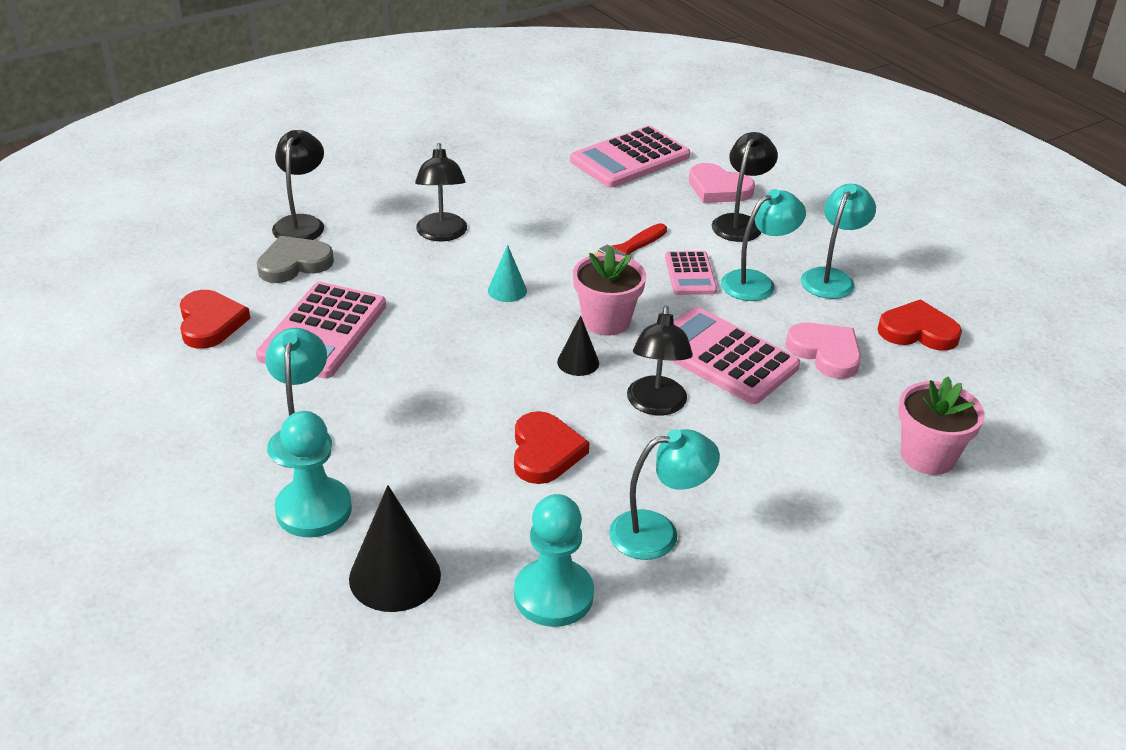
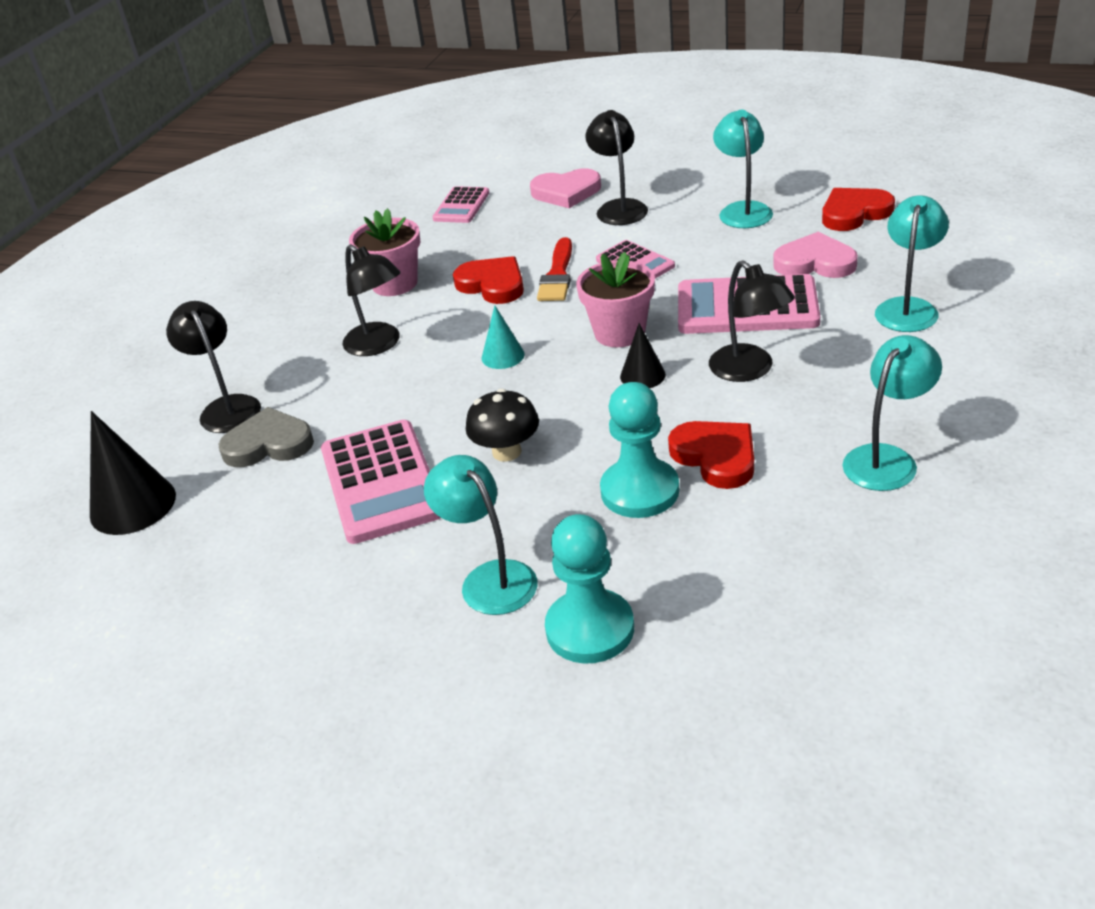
camera: 30 degrees left, 0 degrees up
(210, 323) = (255, 541): red heart -> red heart (492, 284)
(294, 264) = (268, 444): grey heart -> grey heart turned 60 degrees clockwise
(395, 576) = (738, 632): black cone -> black cone (133, 505)
(420, 360) = (506, 452): none -> black mushroom
(553, 595) = (881, 556): turquoise pawn -> turquoise pawn (640, 491)
(630, 158) = (461, 206): pink calculator -> pink calculator, size x0.57
(757, 282) = (694, 242): turquoise lamp -> turquoise lamp (908, 308)
(927, 456) = (983, 290): pink flower pot -> pink flower pot (394, 284)

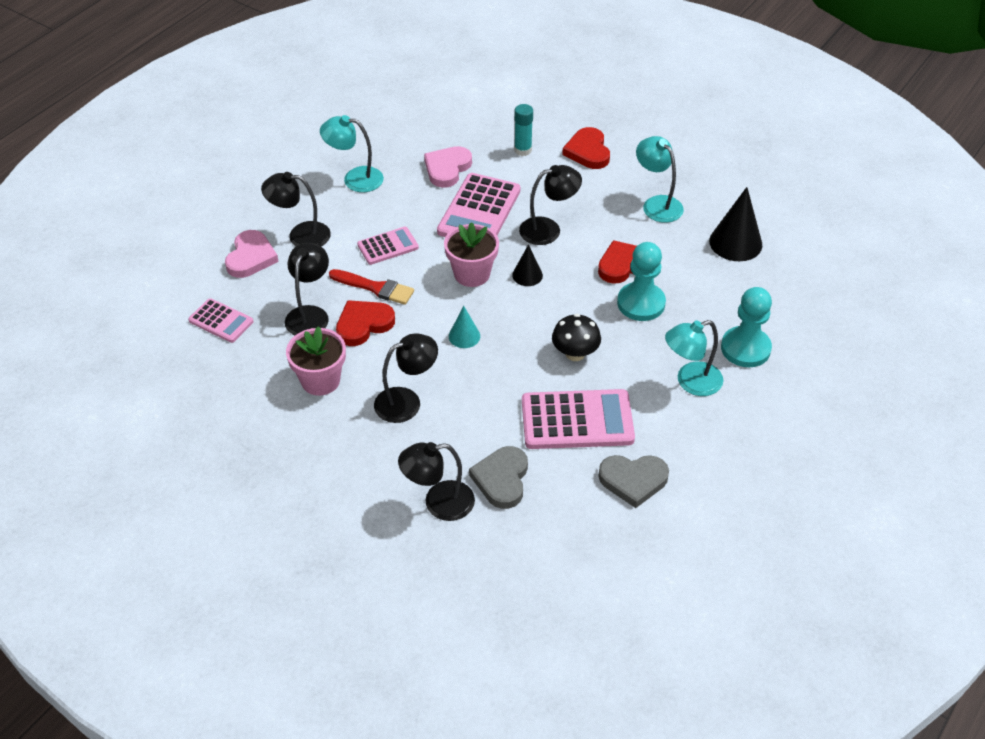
camera: 80 degrees left, 10 degrees up
(133, 505) = (537, 567): black cone -> black cone (735, 242)
(282, 558) = (633, 480): none -> grey heart
(494, 249) = (310, 314): none -> black lamp
(854, 213) = (399, 134): red heart -> red heart (588, 151)
(908, 308) = (523, 150): turquoise lamp -> turquoise glue stick

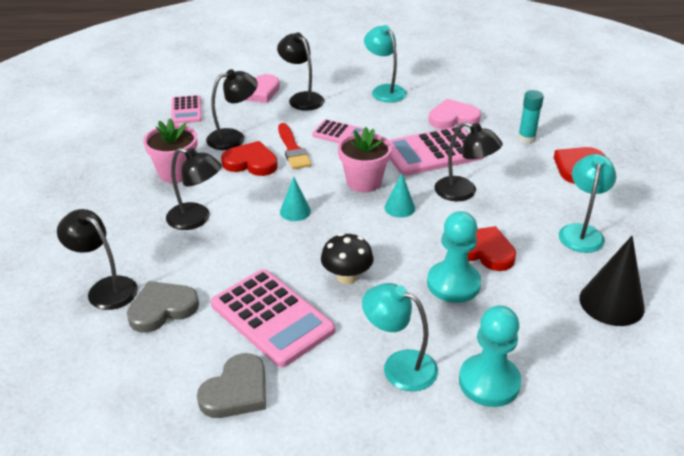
camera: 50 degrees right, 10 degrees down
(527, 275) = (399, 208): black cone -> turquoise cone
(633, 480) = (236, 391): grey heart -> grey heart turned 105 degrees counterclockwise

